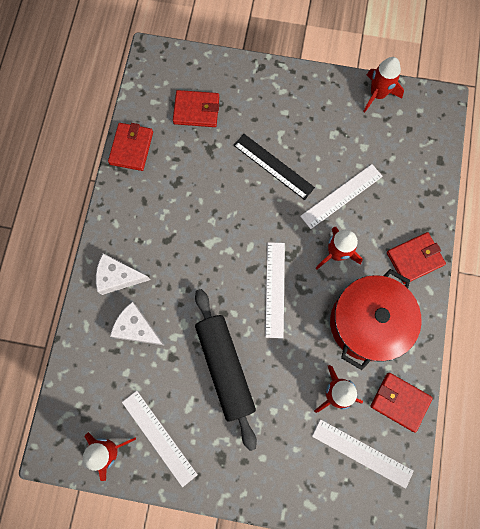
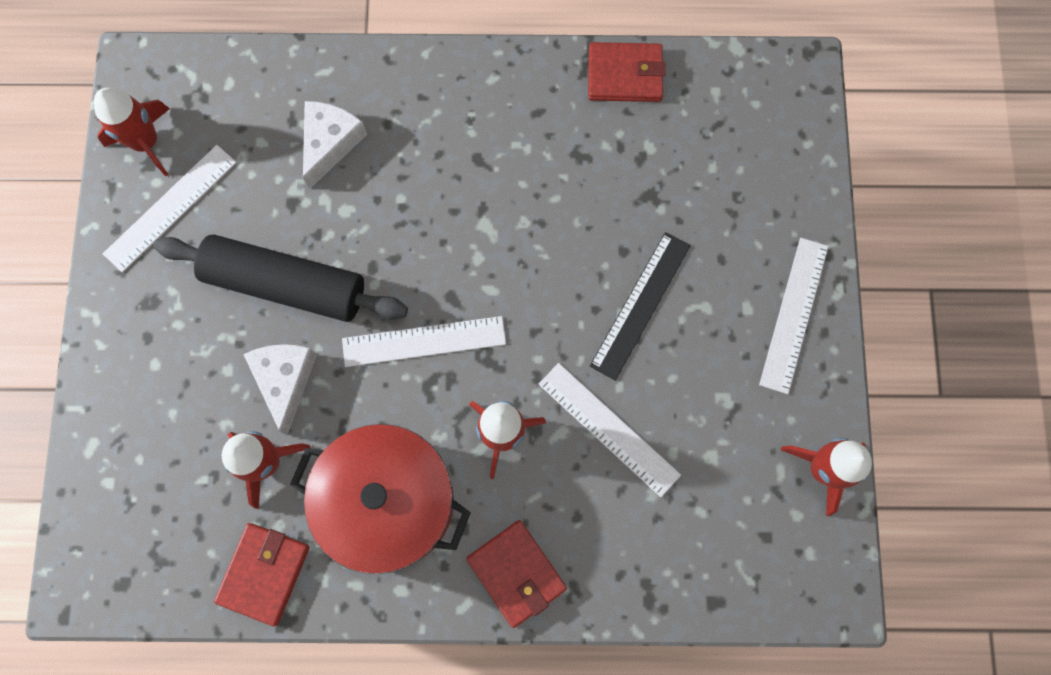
camera: 80 degrees right, 0 degrees up
(118, 277) = (406, 100): white cheese -> white cheese (285, 380)
(196, 110) = (715, 162): red wallet -> none
(225, 368) = (286, 284): black rolling pin -> black rolling pin turned 45 degrees clockwise
(362, 453) = (175, 519): white ruler -> white ruler (793, 314)

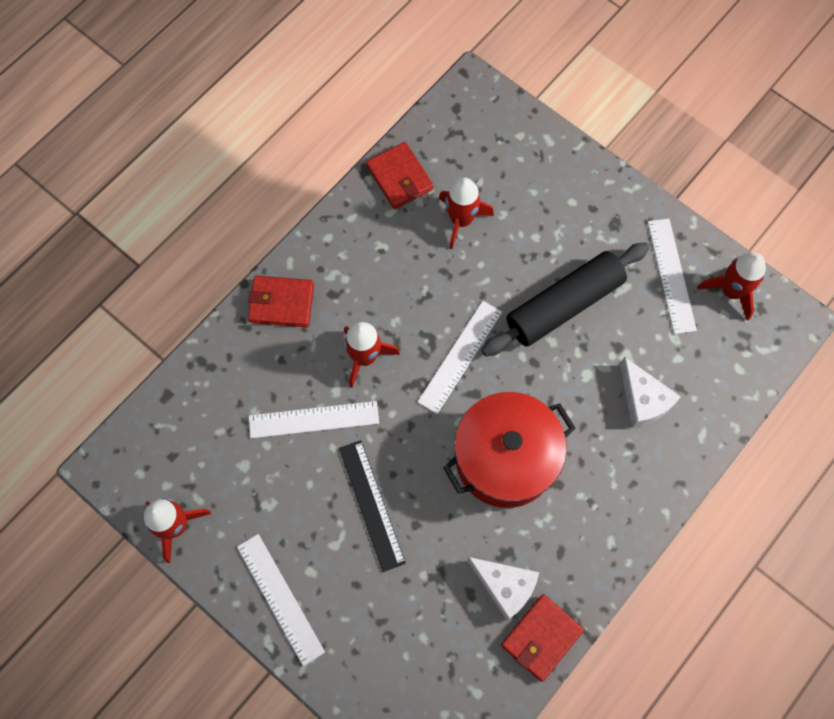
camera: 130 degrees right, 5 degrees down
(285, 380) = (502, 263): white cheese -> white cheese (505, 586)
(389, 502) = (381, 267): red pot -> red pot (505, 458)

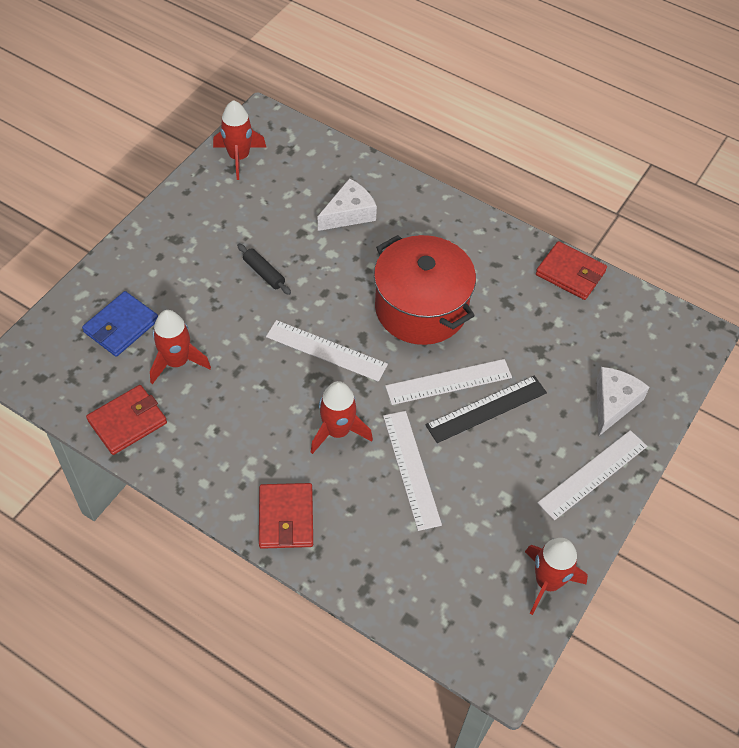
camera: 100 degrees left, 15 degrees down
(505, 586) = (534, 301): white cheese -> white cheese (613, 403)
(507, 173) = (121, 326): none -> blue wallet
(564, 305) = (264, 273): black rolling pin -> black rolling pin, size x0.42
(671, 275) = (226, 197): white ruler -> white ruler (448, 381)

